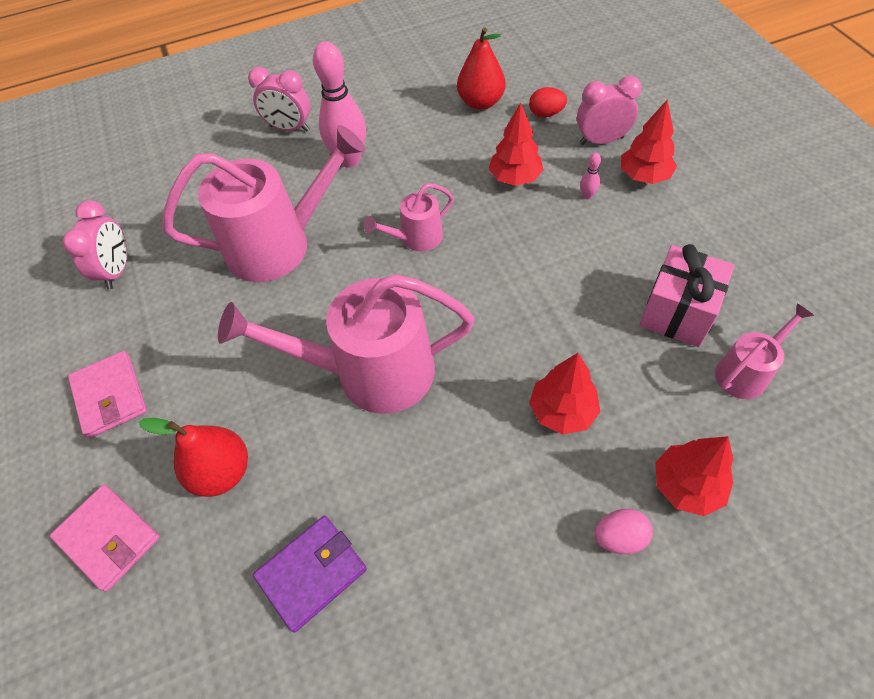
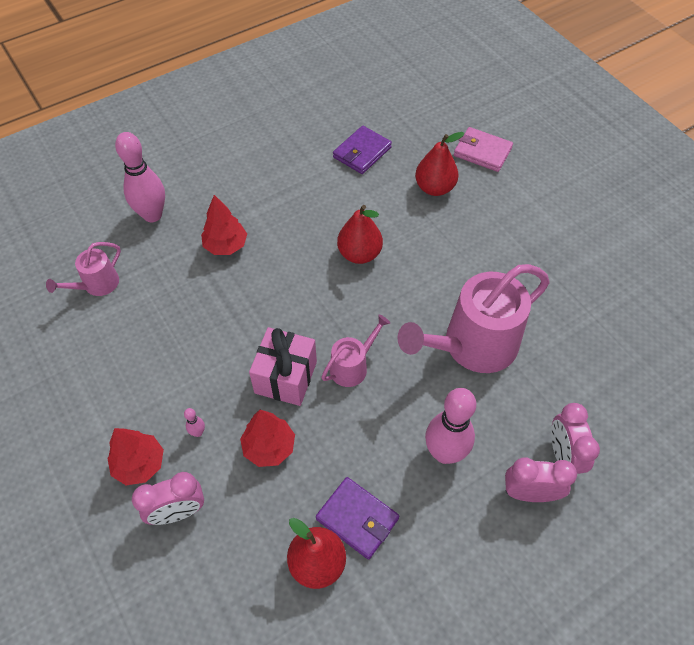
camera: 165 degrees right, 0 degrees up
(110, 396) = (534, 218): pink wallet -> none
(117, 271) = (597, 306): pink clock -> pink clock (563, 455)
(372, 372) = (359, 254): pink watering can -> red pear
(442, 124) = (357, 519): none -> purple wallet
(546, 114) = (238, 551): red egg -> none
(619, 537) = (195, 187): pink egg -> none
(677, 312) = (135, 323): pink gift -> pink gift (285, 377)
(686, 486) = (152, 215): red tree -> pink bowling pin

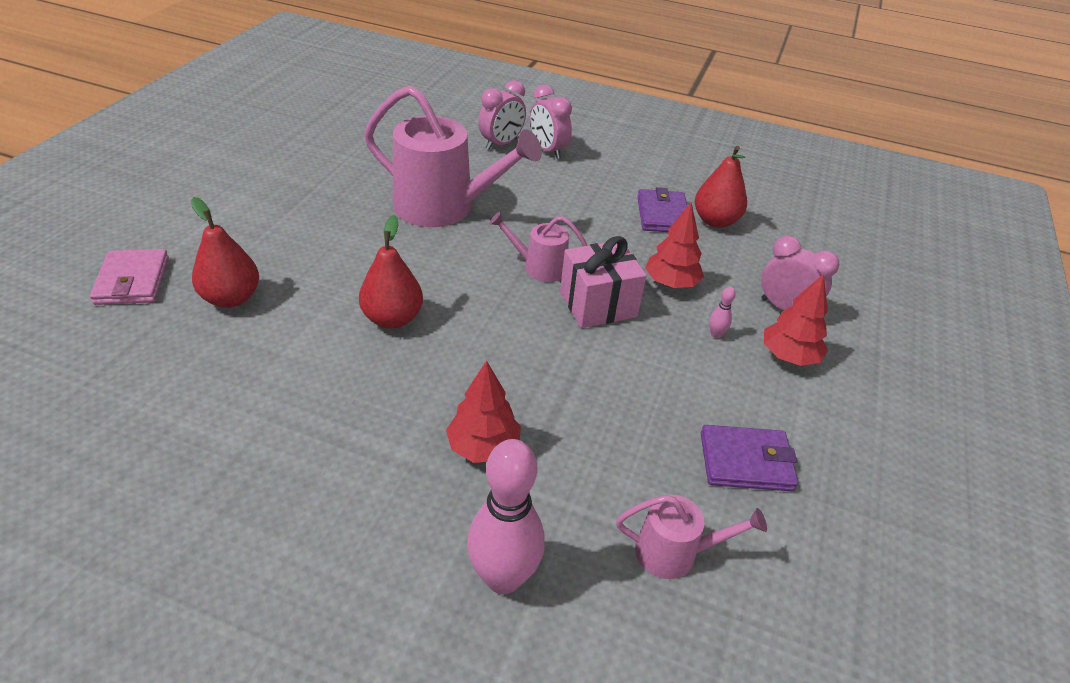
camera: 130 degrees left, 15 degrees down
(362, 152) = (195, 392): purple wallet -> purple wallet (746, 462)
(444, 453) = (561, 193): pink bowling pin -> none

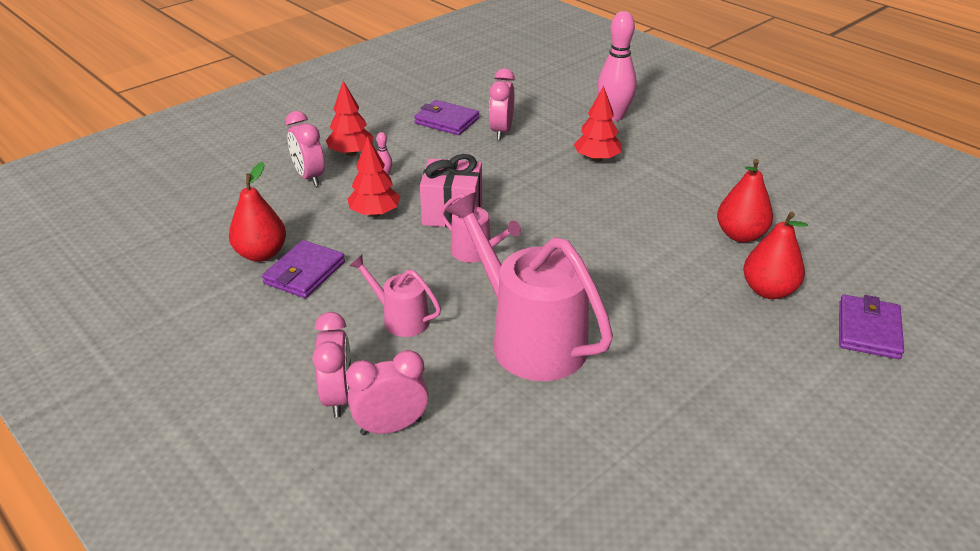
camera: 150 degrees left, 5 degrees down
(132, 281) = (868, 330): pink wallet -> purple wallet
(392, 318) = (628, 241): red pear -> red pear (740, 235)
(653, 465) = (501, 131): none -> pink clock
(674, 552) = (522, 105): pink watering can -> pink watering can (401, 319)

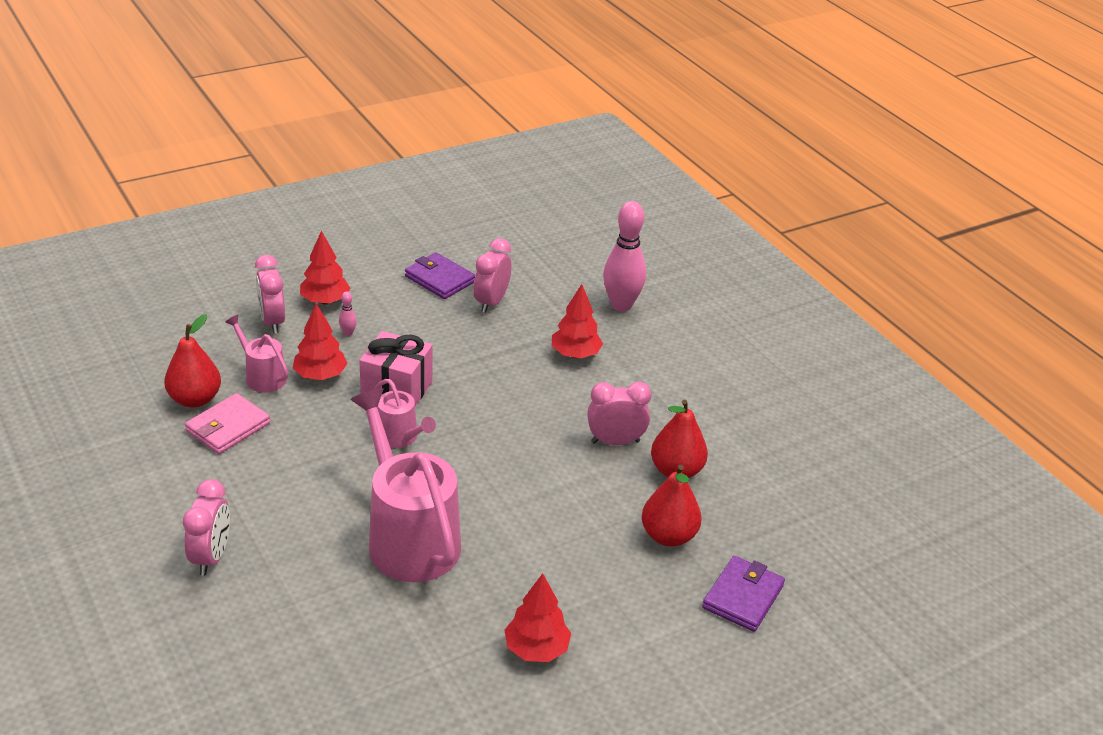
camera: 10 degrees right, 0 degrees up
(304, 273) = (228, 427): purple wallet -> pink wallet
(391, 427) = (246, 594): pink clock -> pink clock (615, 442)
(401, 319) = (298, 493): pink watering can -> pink watering can (262, 376)
(710, 419) = (536, 649): none -> red tree

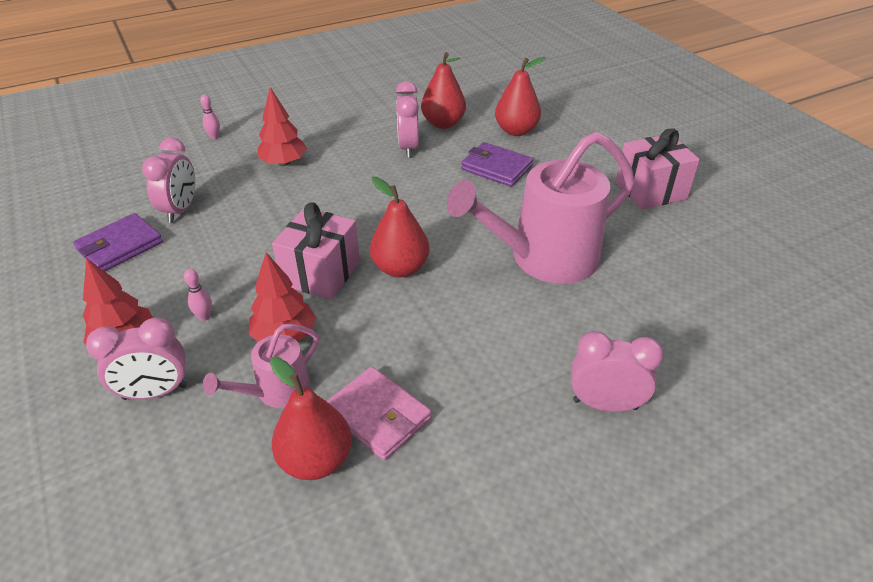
camera: 85 degrees left, 5 degrees up
(400, 437) = (400, 268): pink watering can -> red pear
(491, 302) = (181, 210): pink clock -> pink clock turned 105 degrees counterclockwise
(536, 649) = (650, 191): red tree -> pink gift
(621, 305) = (214, 137): pink bowling pin -> pink bowling pin, size x0.40
(743, 597) = (570, 107): purple wallet -> purple wallet (496, 168)

